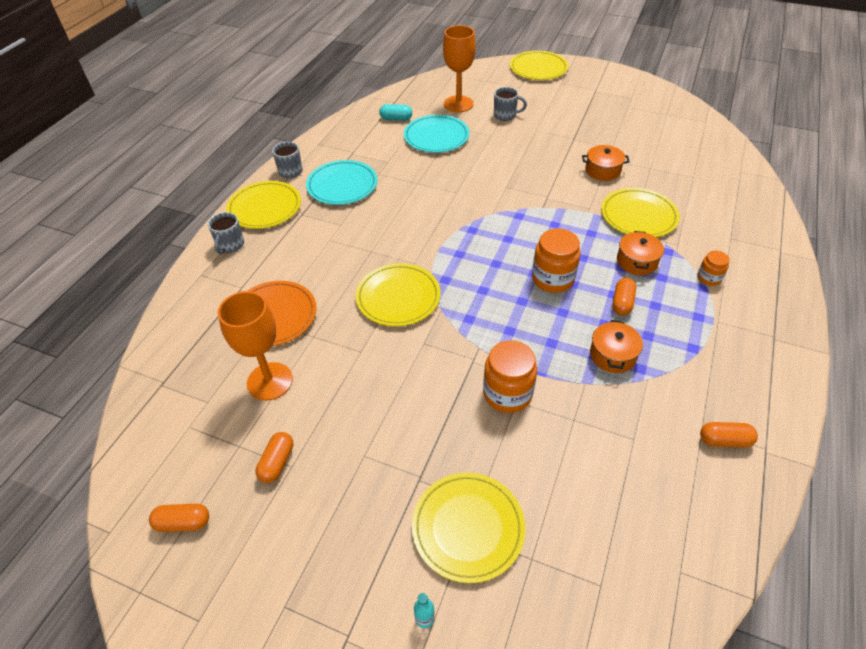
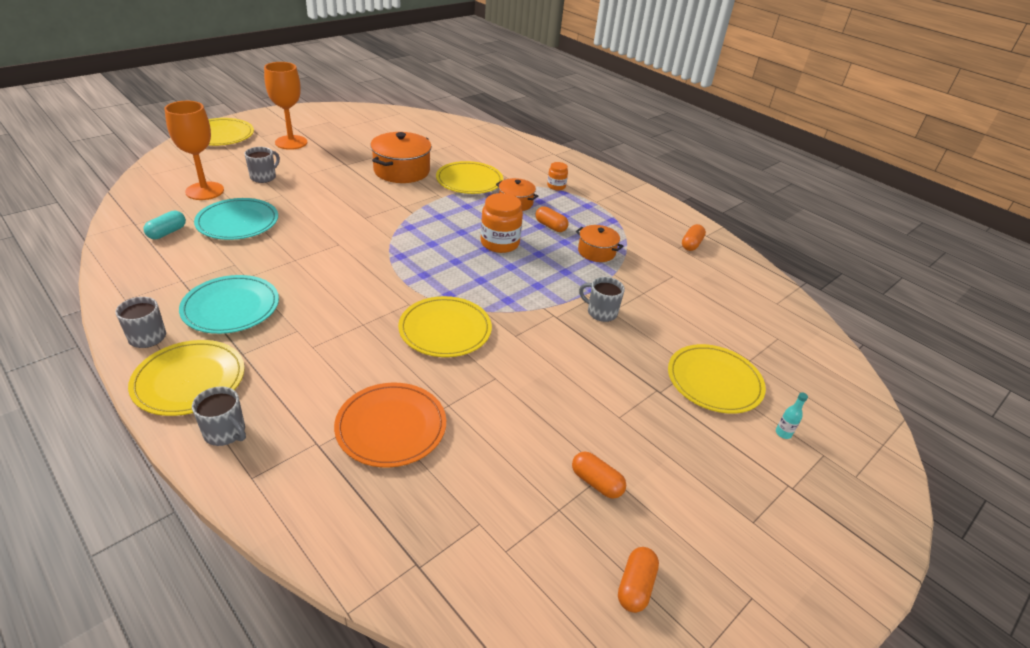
camera: 70 degrees left, 10 degrees down
(270, 381) = (486, 458): orange goblet -> orange goblet (291, 142)
(507, 393) = (601, 312): orange jar -> grey mug
(602, 170) = (401, 171): orange pot -> orange pot, size x1.68

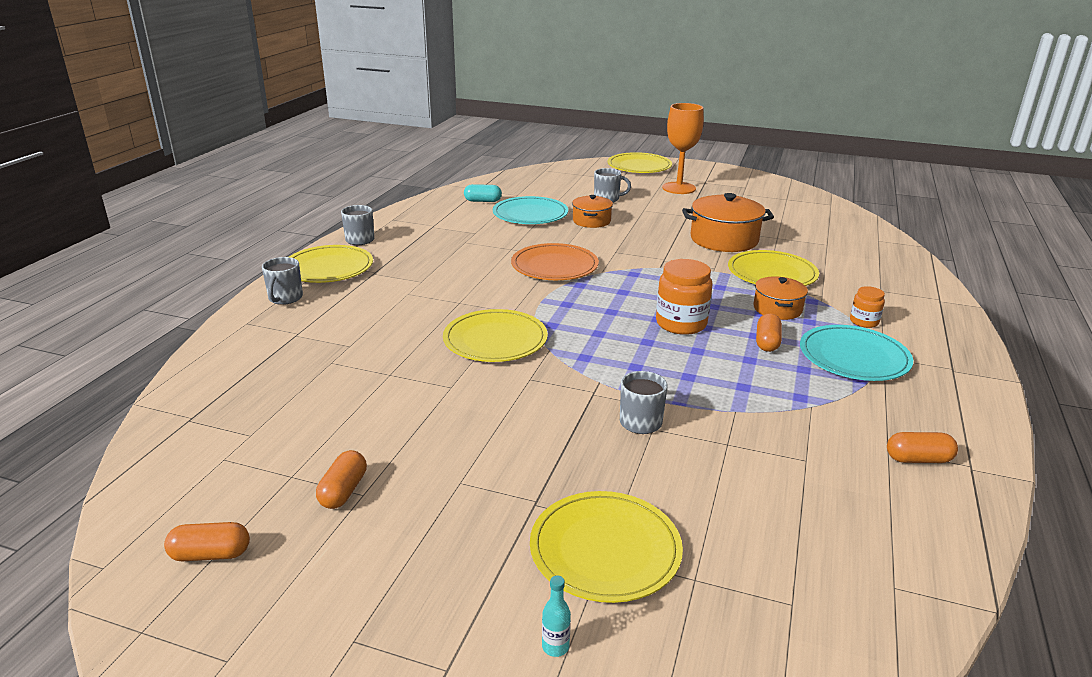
camera: 65 degrees right, 10 degrees down
(205, 191) = (553, 191): orange goblet -> none
(231, 307) = (422, 250): turquoise plate -> turquoise plate (854, 357)
(391, 427) = (339, 357): orange plate -> orange plate (554, 266)
(596, 252) = (764, 386): orange pot -> orange pot (591, 221)

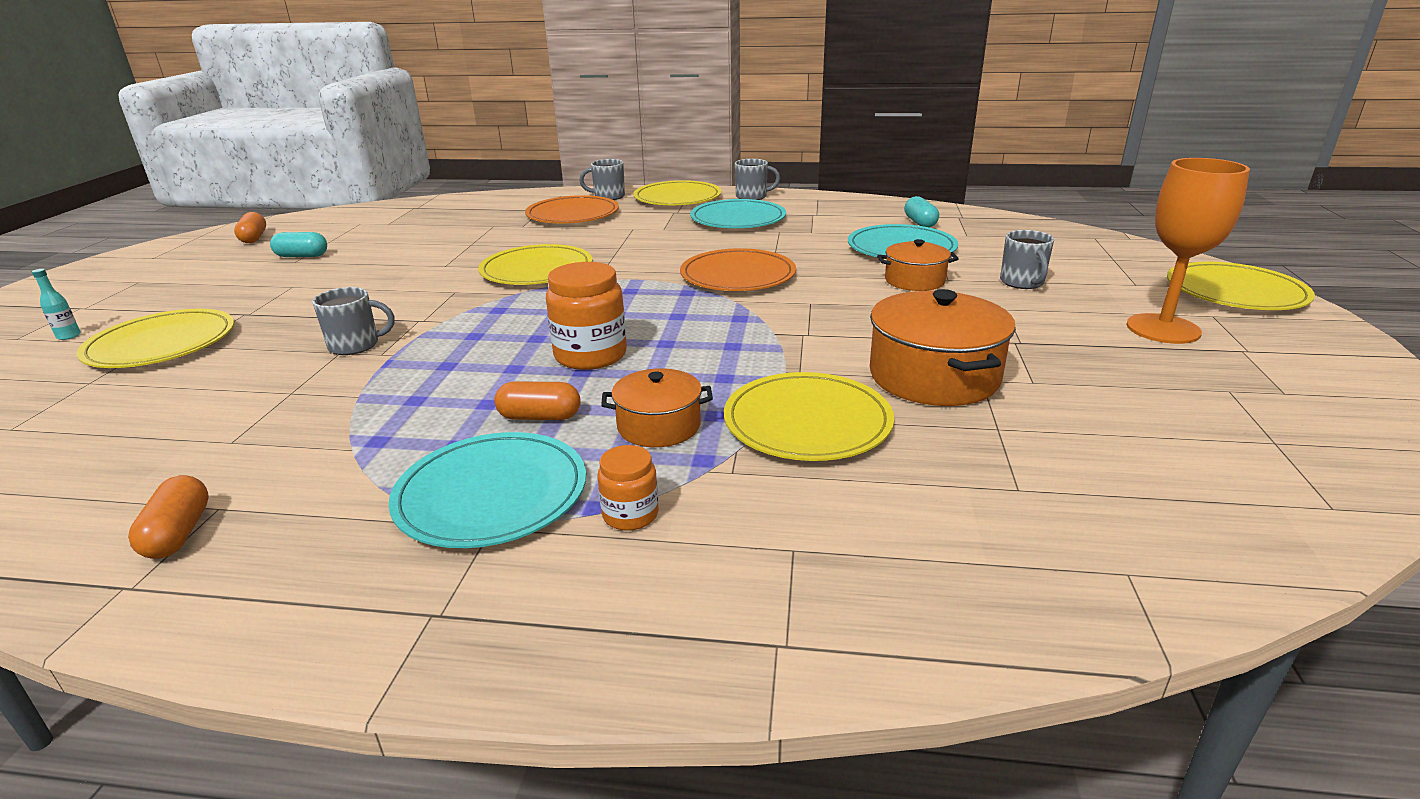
camera: 80 degrees right, 0 degrees up
(333, 318) = (572, 214): none -> orange plate
(343, 491) = (302, 256): orange capsule -> turquoise capsule
(419, 251) = (738, 219): none -> turquoise plate

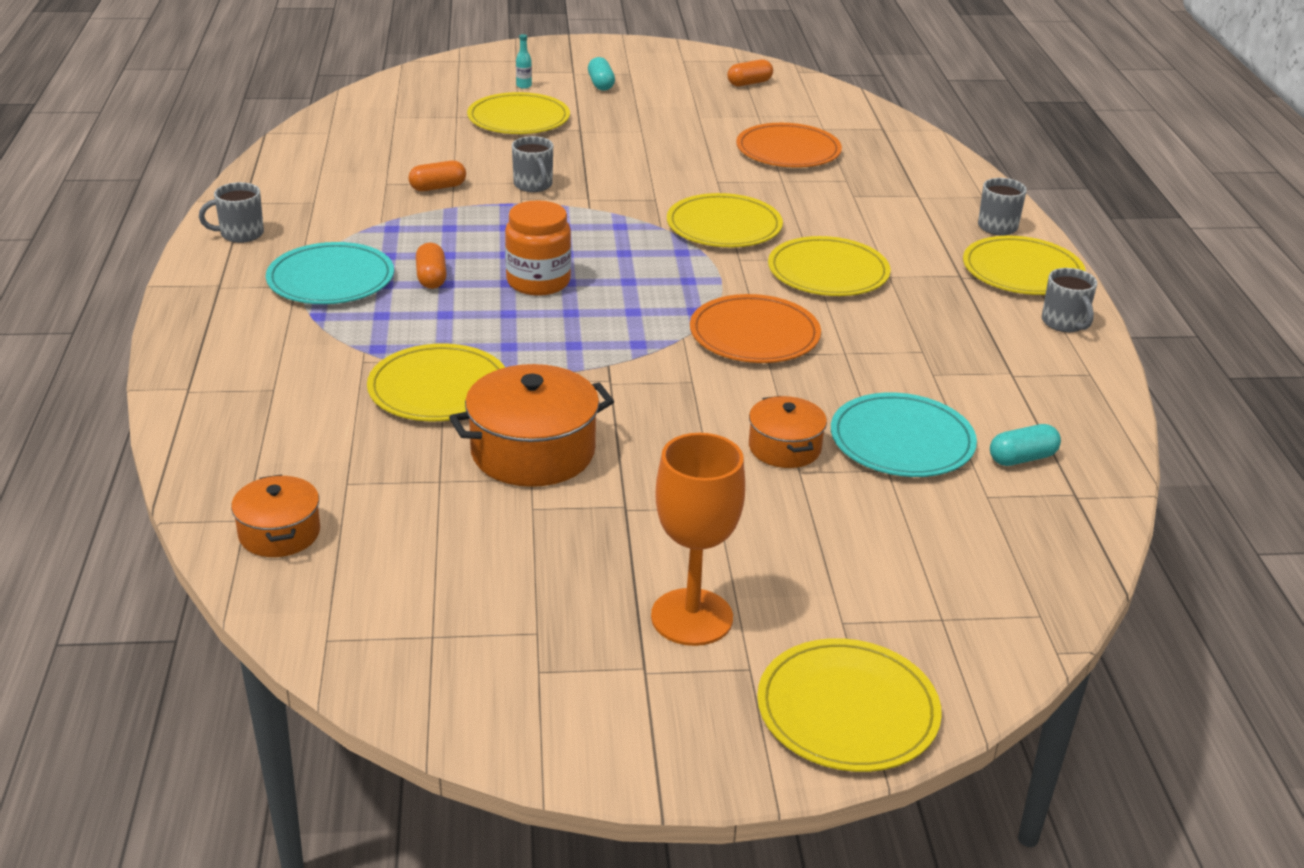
camera: 75 degrees right, 5 degrees up
(178, 534) = (289, 199): orange capsule -> orange capsule (438, 187)
(302, 256) = (713, 115): turquoise capsule -> turquoise capsule (601, 84)
(572, 214) = (911, 216): orange plate -> orange plate (788, 151)
(630, 515) = (310, 329): orange jar -> none
(646, 244) = (828, 272): none -> yellow plate
(659, 426) = (424, 326): orange pot -> orange pot (279, 533)
(738, 219) = (957, 320): turquoise plate -> none
(1022, 282) = (810, 527): grey mug -> grey mug (240, 234)

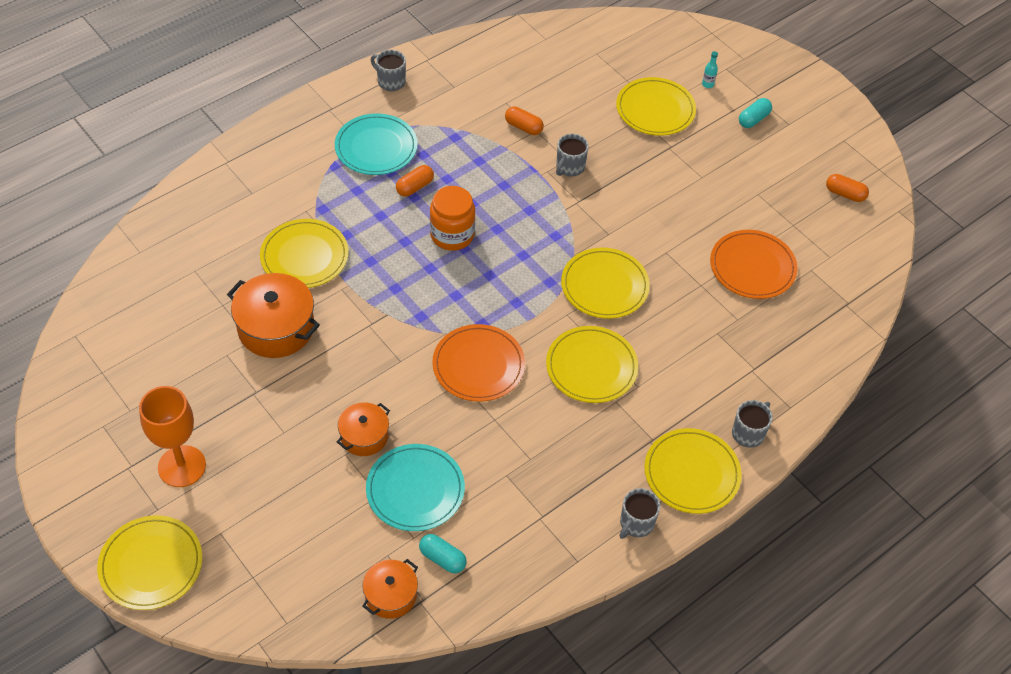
camera: 55 degrees right, 20 degrees up
(279, 533) = (138, 271): orange pot -> orange pot (391, 595)

